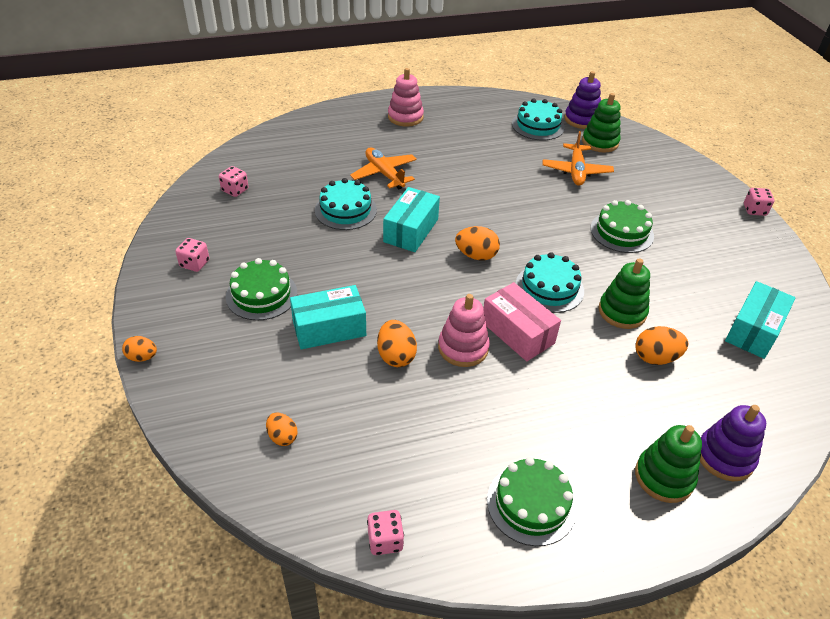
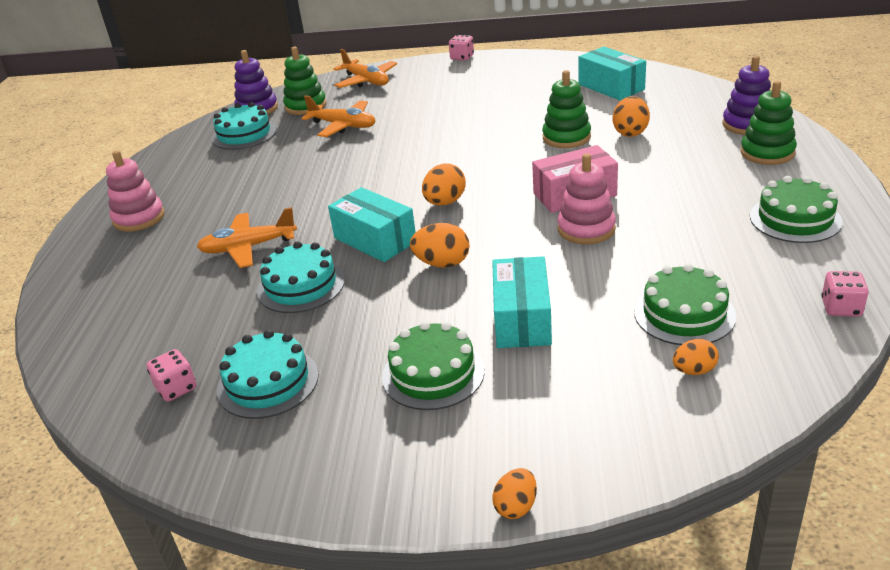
camera: 65 degrees left, 10 degrees down
(194, 264) = (329, 441): pink dice -> none
(396, 356) = (584, 274): orange egg -> orange egg (442, 263)
(549, 288) = (517, 168): turquoise cake -> turquoise cake (268, 382)
(621, 232) = (455, 119): green cake -> green cake (684, 314)
(666, 163) = (366, 81): none -> orange plane

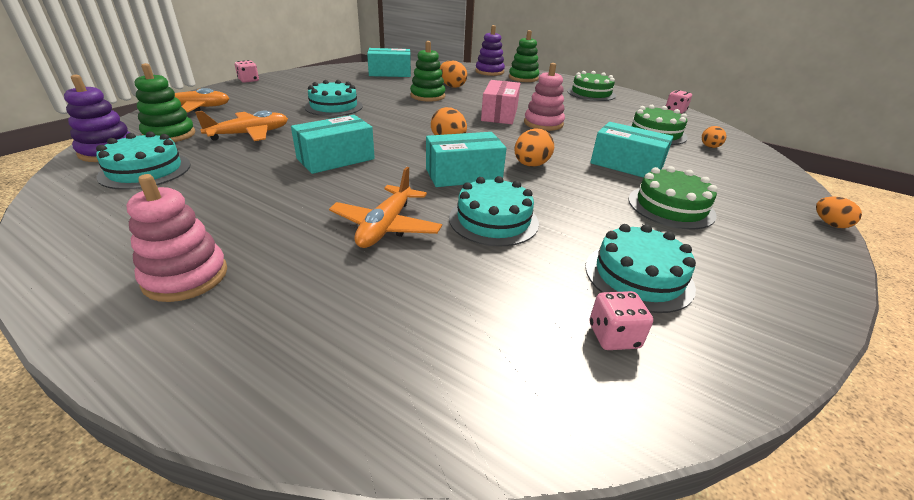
camera: 65 degrees left, 0 degrees up
(339, 177) = (336, 159): none -> turquoise box
(455, 118) = (334, 106): none -> turquoise cake

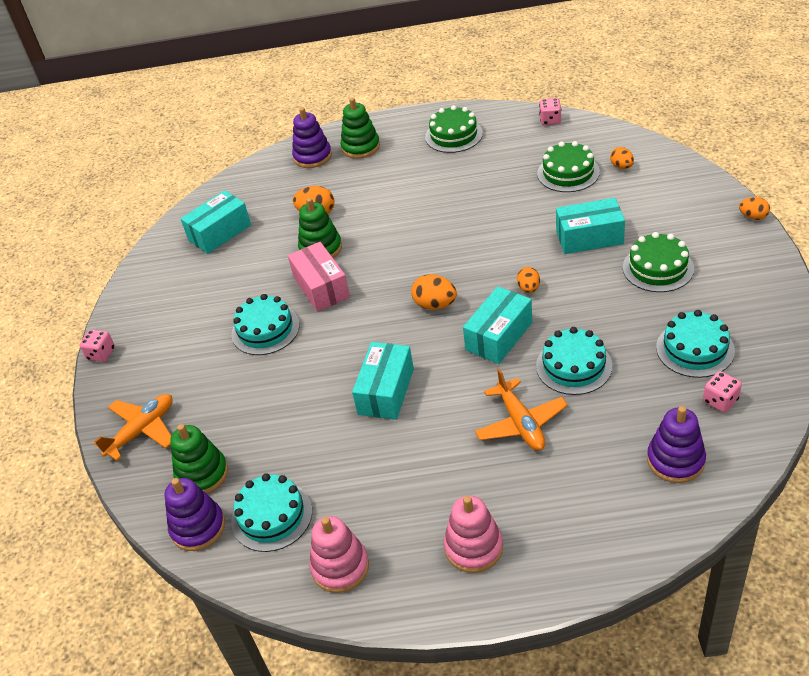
camera: 30 degrees left, 10 degrees up
(249, 134) = (266, 420): orange plane -> none
(478, 353) = (675, 460): none -> purple stacking toy
(499, 114) = (421, 233): pink box -> pink box (321, 287)
(531, 165) = (529, 288): orange egg -> orange egg, size x0.65
(543, 123) = (473, 221): pink stacking toy -> pink stacking toy (340, 567)

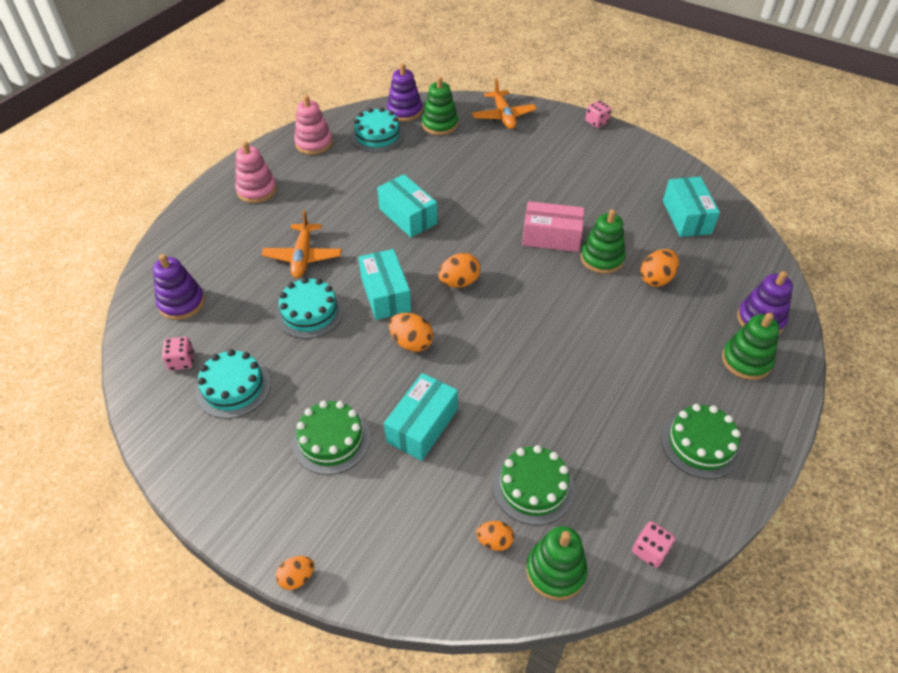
camera: 120 degrees right, 5 degrees up
(265, 329) = (536, 193): turquoise cake -> none
(520, 423) = (303, 257): orange plane -> orange plane turned 105 degrees counterclockwise
(529, 288) = (411, 343): orange egg -> orange egg, size x1.53
(607, 140) = (555, 571): none -> green stacking toy

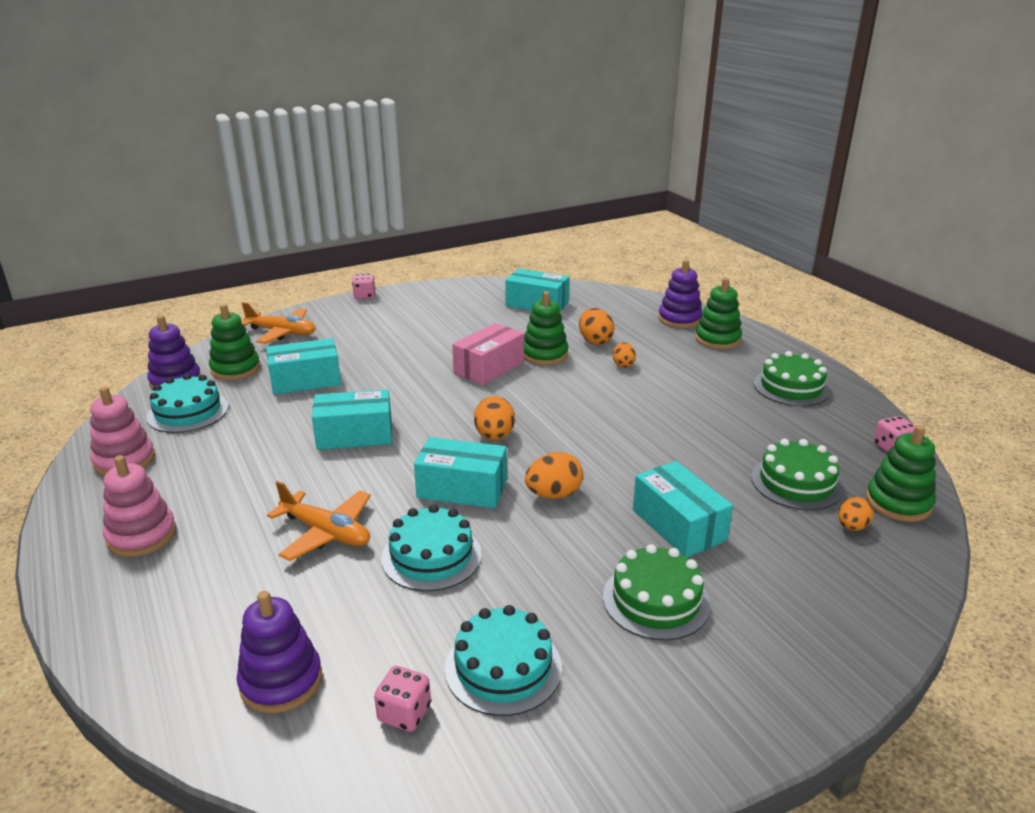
camera: 60 degrees left, 20 degrees down
(297, 578) = (851, 693): orange egg -> orange egg (623, 365)
(452, 161) = (306, 381): none -> turquoise box

